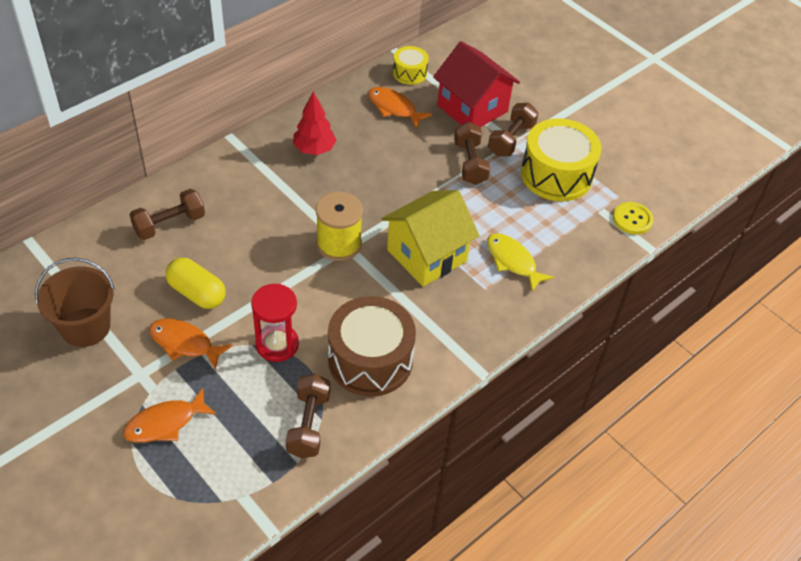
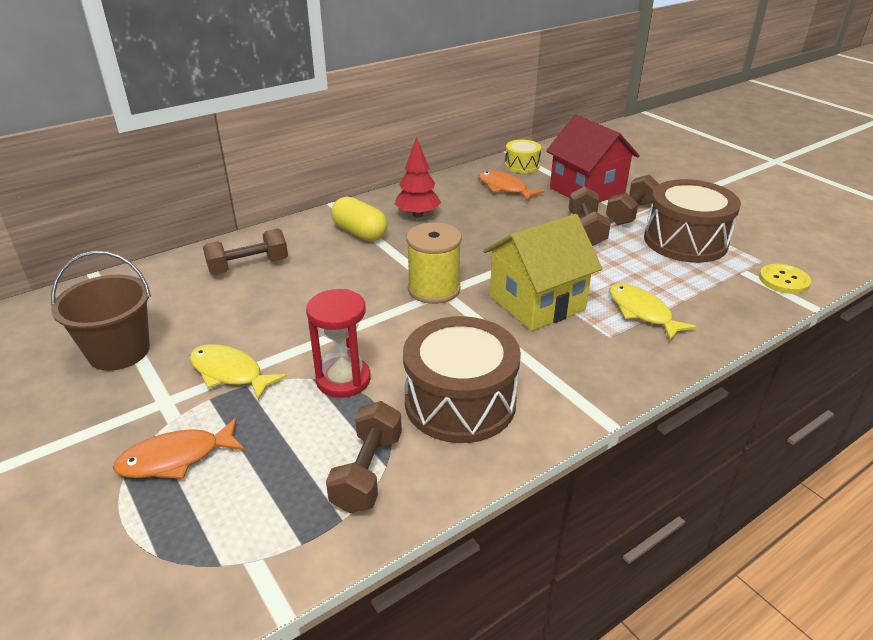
camera: 10 degrees right, 15 degrees down
(184, 343) = (230, 373): orange fish -> yellow fish
(197, 293) = (260, 326): yellow capsule -> yellow capsule (360, 233)
(556, 175) = (685, 241): yellow drum -> brown drum

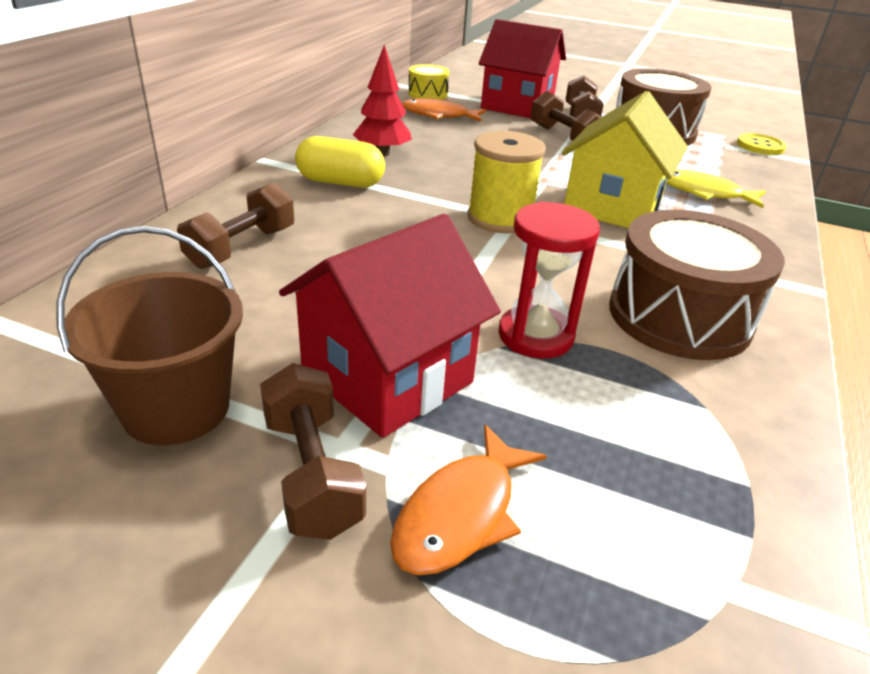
camera: 35 degrees left, 0 degrees up
(230, 373) = (387, 377): yellow fish -> red house
(367, 472) = (699, 422): brown dumbbell -> brown dumbbell (312, 473)

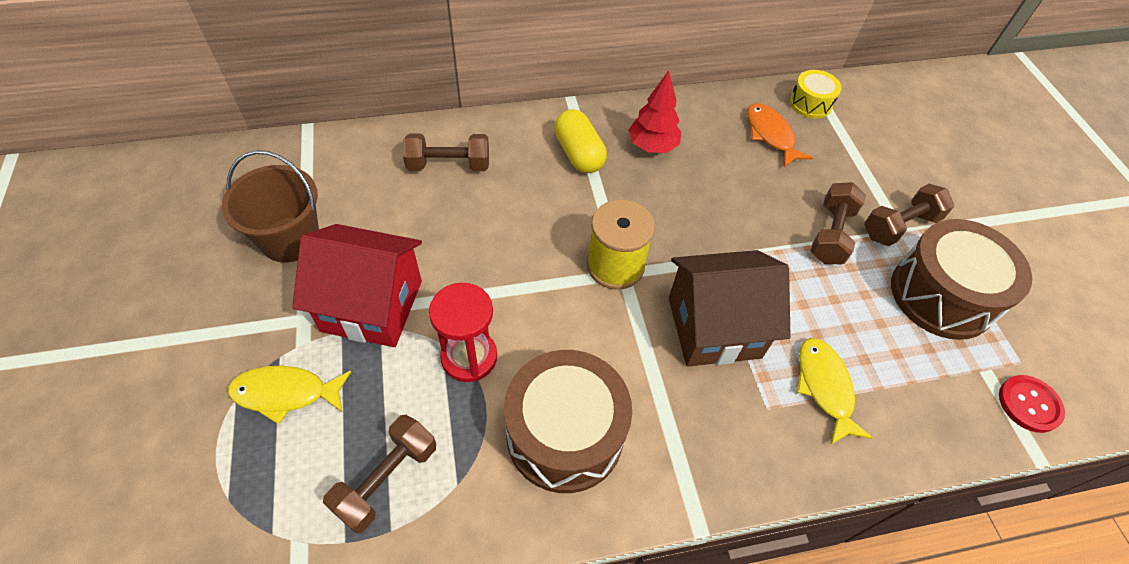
camera: 55 degrees right, 20 degrees up
(312, 473) = (278, 318): brown dumbbell -> brown dumbbell (387, 479)
(461, 514) = (285, 393): orange fish -> yellow fish
(517, 106) = (867, 170): red house -> none
(612, 207) = (714, 327): yellow house -> brown house
(760, 146) = (1029, 404): yellow button -> red button

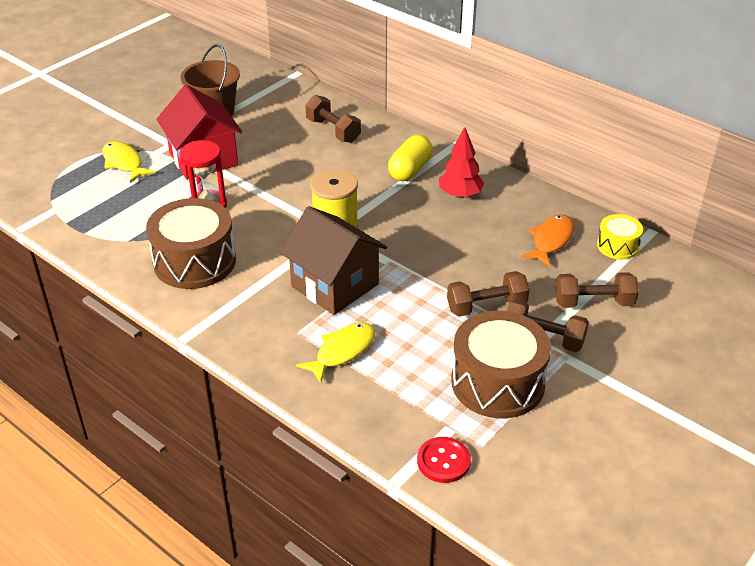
camera: 55 degrees right, 15 degrees down
(387, 479) = (109, 217): brown dumbbell -> brown dumbbell (593, 303)

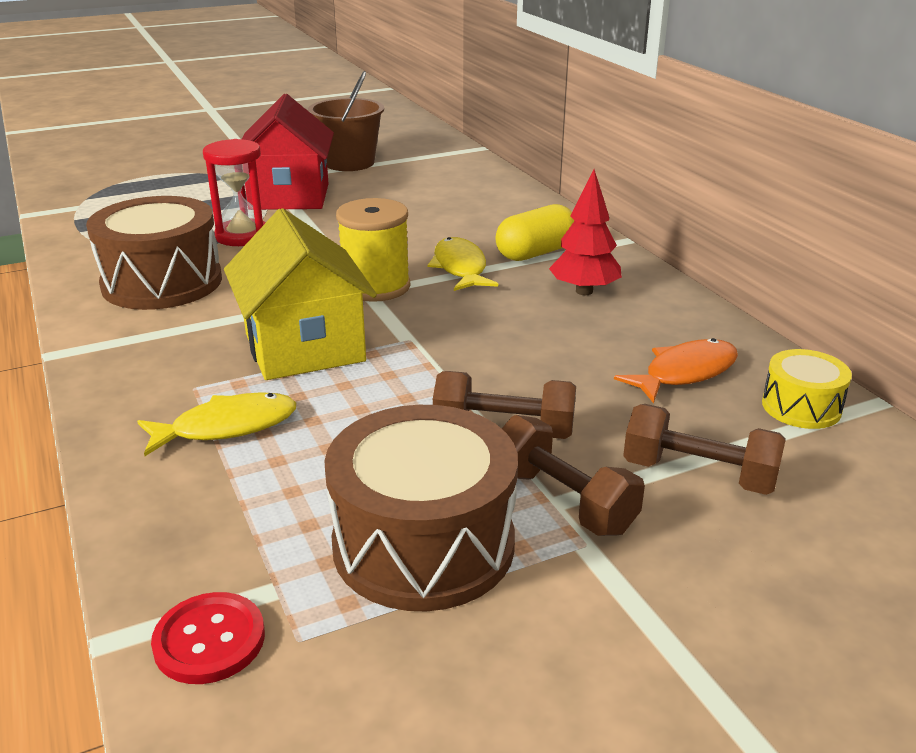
camera: 25 degrees right, 10 degrees down
(124, 163) = (200, 184): yellow fish -> yellow fish (460, 268)
(333, 130) = (472, 200): brown dumbbell -> none
(335, 285) = (304, 348): brown house -> yellow house

